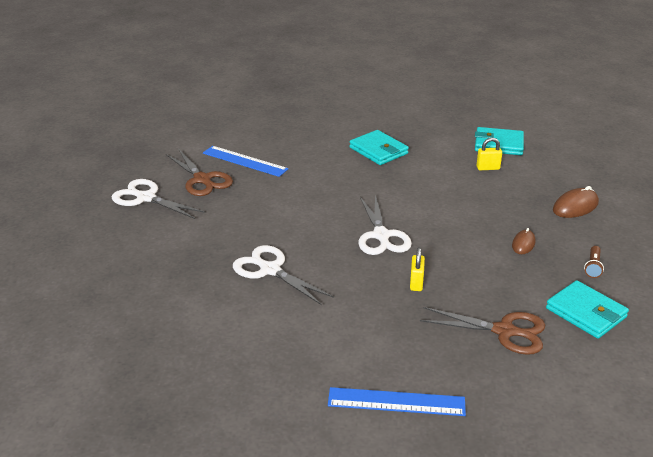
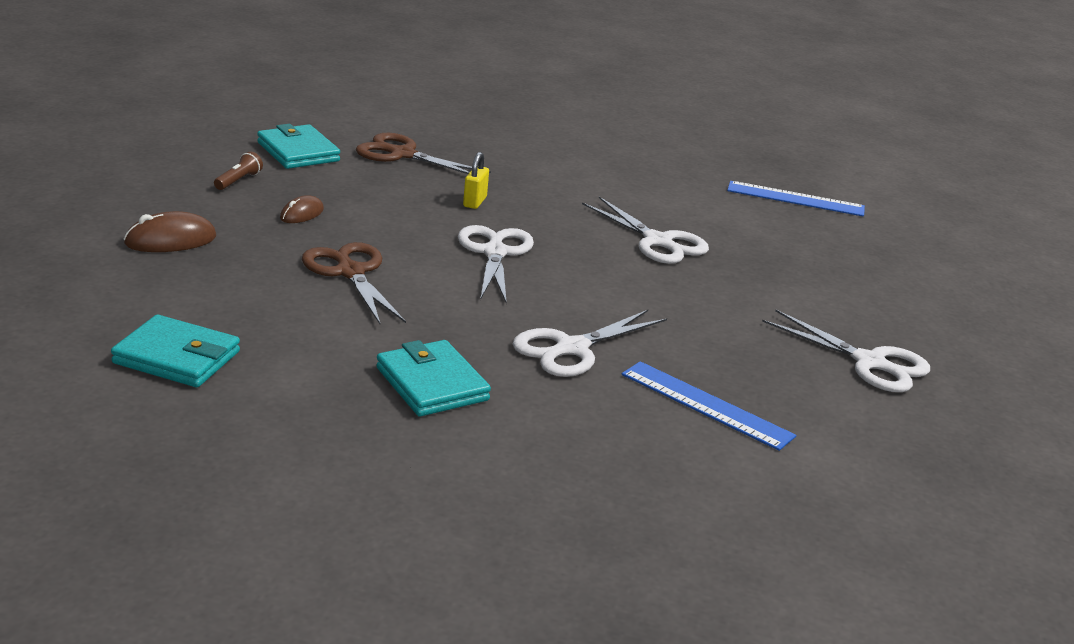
camera: 175 degrees left, 5 degrees down
(202, 179) = (781, 380): brown scissors -> brown scissors (350, 272)
(316, 179) = (572, 348): none -> white scissors
(396, 402) = (542, 135): blue ruler -> blue ruler (795, 199)
(488, 168) = (246, 317): yellow padlock -> none

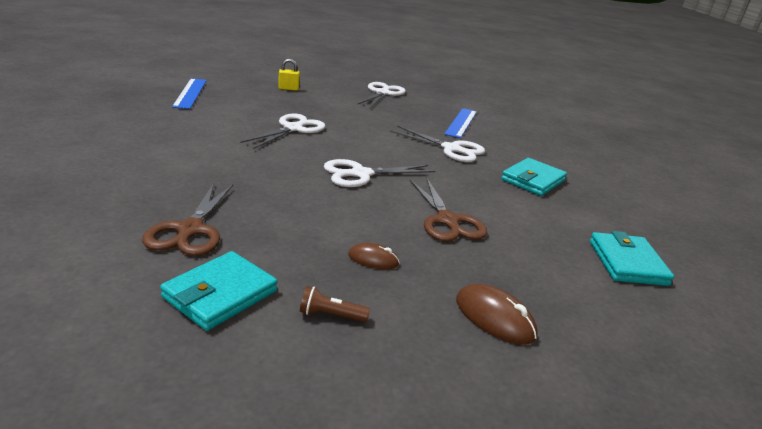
camera: 110 degrees left, 0 degrees up
(350, 272) = (447, 220): brown scissors -> brown scissors turned 60 degrees counterclockwise
(474, 202) = (279, 187): yellow padlock -> yellow padlock (288, 89)

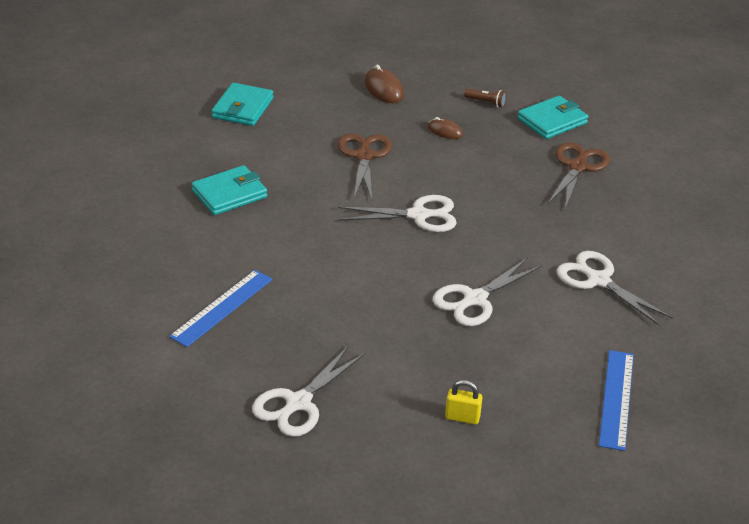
camera: 160 degrees left, 10 degrees up
(451, 149) = (285, 250): white scissors -> white scissors (598, 280)

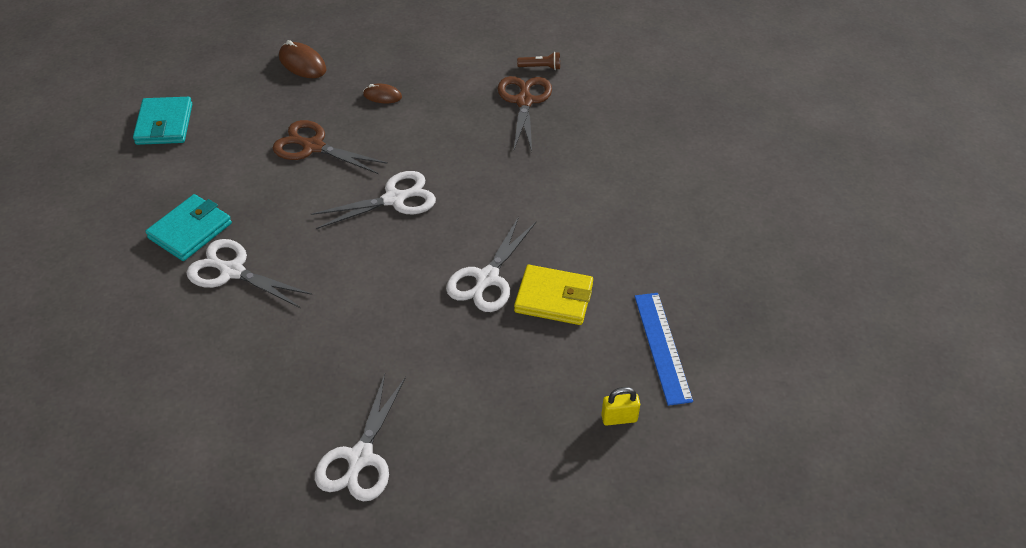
camera: 20 degrees left, 10 degrees up
(222, 307) = (235, 370): blue ruler -> none
(364, 156) = (313, 147): brown scissors -> brown scissors turned 45 degrees counterclockwise
(462, 417) = (528, 418): yellow padlock -> yellow padlock (619, 418)
(486, 102) = (409, 53): brown flashlight -> brown flashlight (541, 67)
(530, 331) = (554, 298): none -> yellow wallet
(552, 121) = (480, 57): turquoise wallet -> none
(598, 280) = (593, 221): white scissors -> white scissors (232, 271)

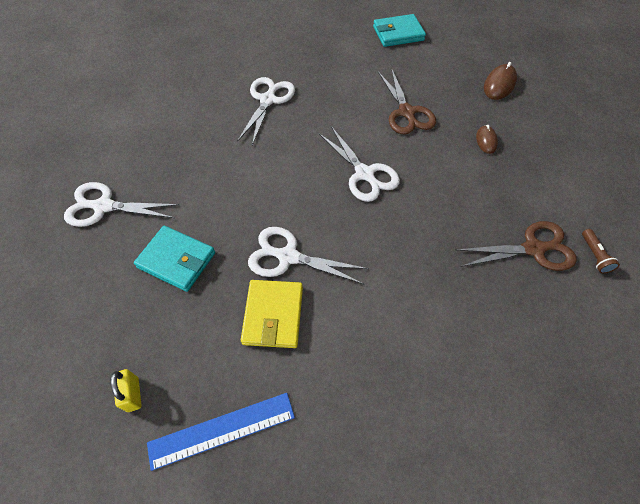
camera: 80 degrees right, 10 degrees up
(190, 231) = (301, 71): turquoise wallet -> turquoise wallet (177, 260)
(313, 147) = (406, 112): brown scissors -> brown scissors turned 150 degrees clockwise

